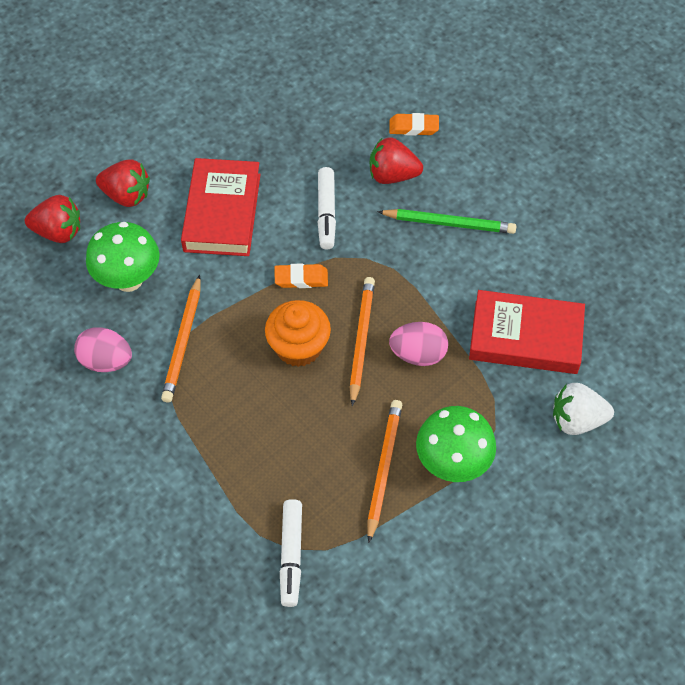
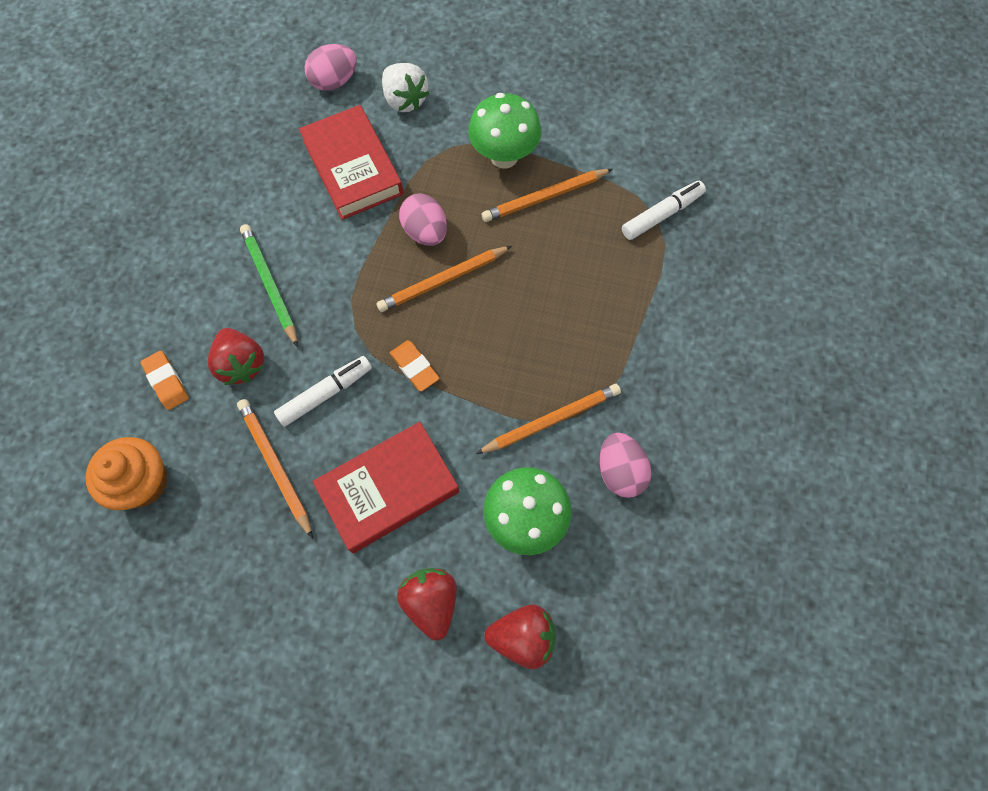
camera: 125 degrees left, 10 degrees up
(58, 232) = (522, 637): red strawberry -> red strawberry turned 120 degrees clockwise
(296, 158) = (275, 466): none -> orange pencil
(298, 347) = (485, 323): orange cupcake -> orange cupcake (142, 482)
(638, 374) = (334, 81): none -> pink egg

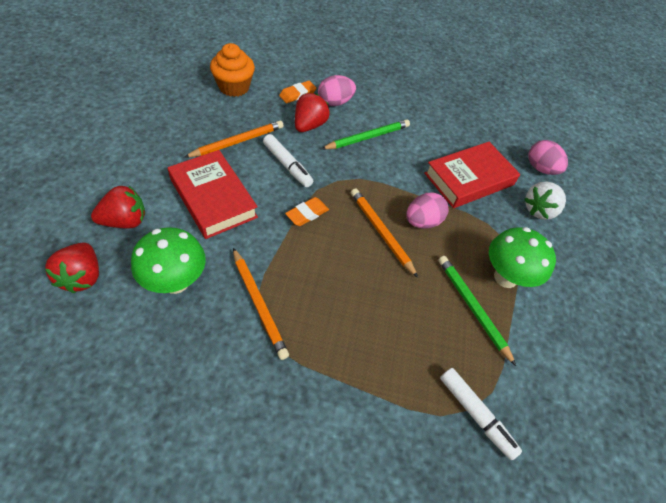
camera: 80 degrees right, 15 degrees down
(242, 364) = (309, 125): red strawberry -> red strawberry turned 150 degrees clockwise
(545, 197) = (472, 307): orange pencil -> green pencil
(620, 471) = (206, 357): pink egg -> pink egg (335, 102)

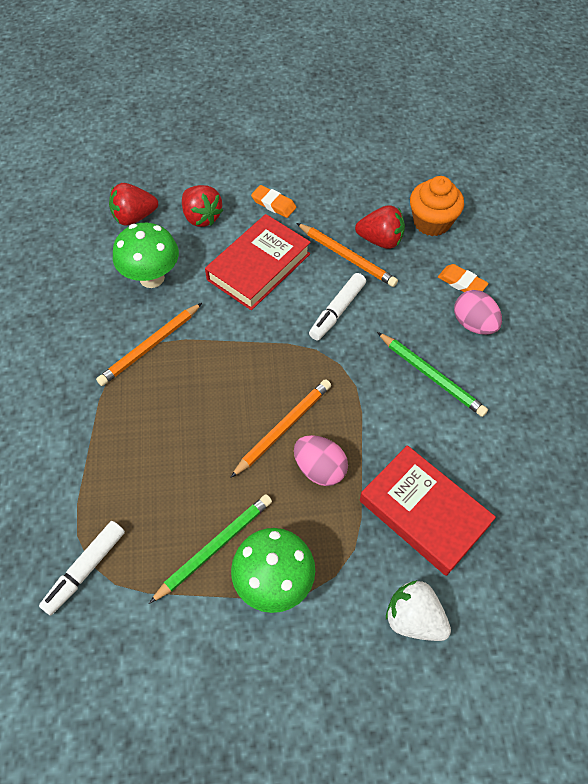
camera: 80 degrees right, 5 degrees up
(307, 214) = (276, 350): orange eraser -> orange eraser (273, 204)
(309, 125) = (414, 311): red strawberry -> red strawberry (380, 240)
(540, 168) = (505, 614): pink egg -> none

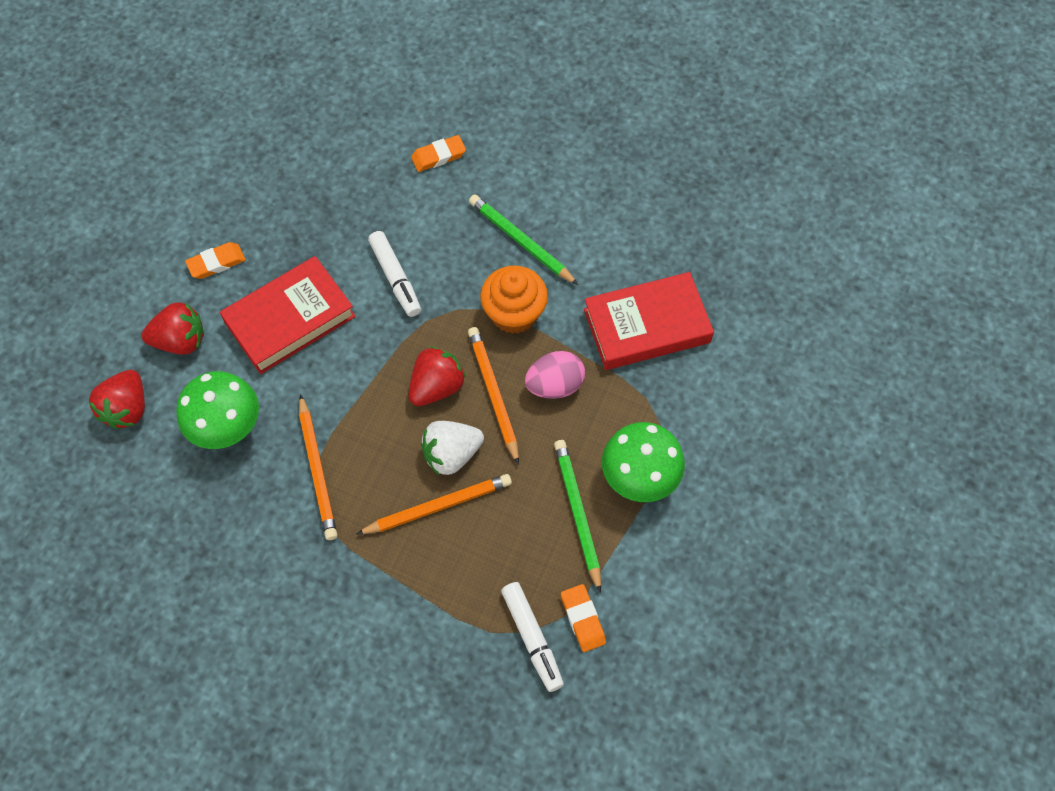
camera: 60 degrees left, 5 degrees up
(121, 602) = (583, 619): none -> orange eraser
(259, 267) = (290, 319): red book -> red book turned 75 degrees clockwise
(347, 257) = (337, 233): orange pencil -> orange pencil (438, 506)
(380, 240) = (338, 193): red strawberry -> red strawberry (436, 387)
(414, 618) = (731, 387): white strawberry -> white strawberry (451, 454)
(431, 376) = (520, 241): green pencil -> green pencil turned 120 degrees counterclockwise
(432, 222) = (350, 137): orange cupcake -> orange cupcake (514, 313)
(473, 324) = (490, 175): pink egg -> none

